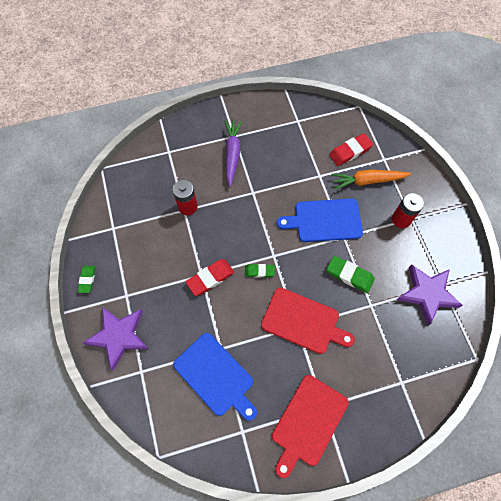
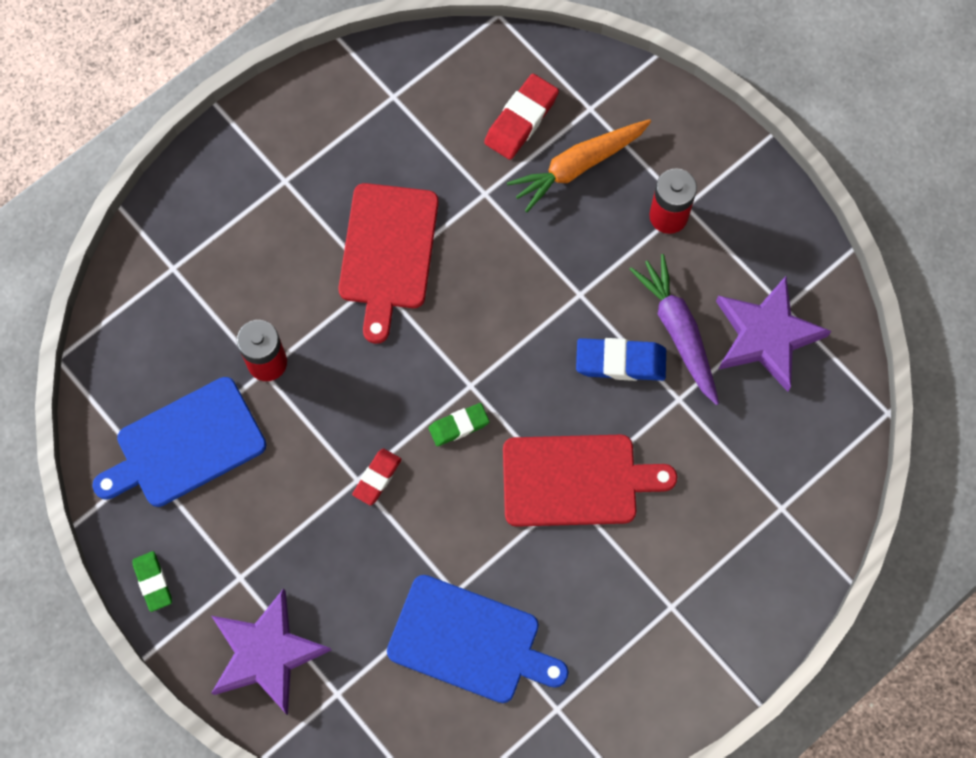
camera: 25 degrees left, 5 degrees up
(210, 278) = (377, 478): red eraser -> red eraser, size x0.64
(232, 154) = (300, 220): purple carrot -> purple carrot (678, 331)
(308, 422) = (657, 644): red cutting board -> red cutting board (387, 253)
(324, 220) = (532, 278): blue cutting board -> blue cutting board (185, 445)
(349, 275) = (620, 362): green eraser -> blue eraser

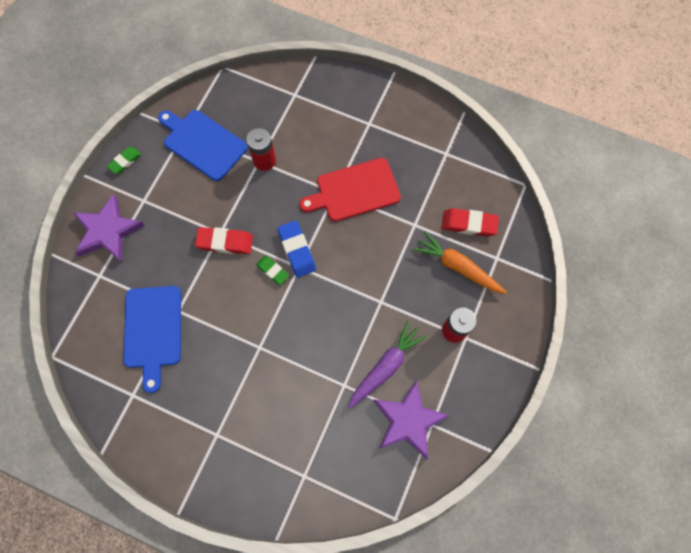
camera: 65 degrees right, 0 degrees up
(377, 478) = (225, 242): red eraser -> red eraser, size x1.57
(576, 480) = (269, 348): red cutting board -> none
(620, 362) = (351, 342): blue eraser -> blue eraser (297, 250)

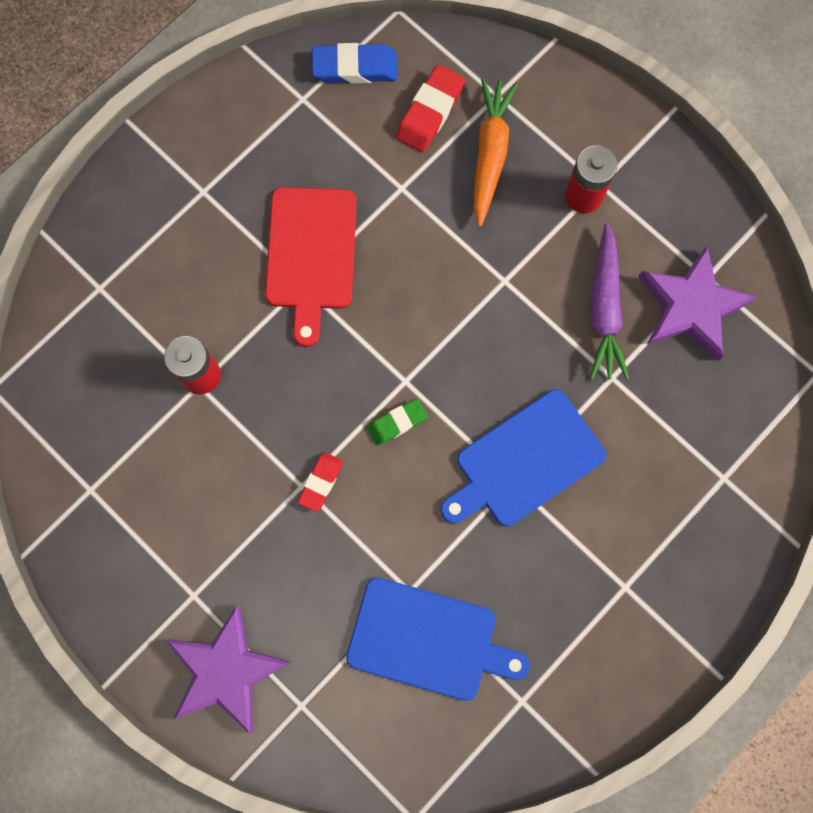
camera: 70 degrees left, 5 degrees up
(125, 161) = (106, 608): green eraser -> none
(203, 143) = (126, 466): blue cutting board -> blue cutting board (524, 461)
(225, 242) = (321, 482): red eraser -> red eraser, size x0.64
(297, 250) = (377, 375): blue eraser -> blue eraser (355, 68)
(385, 366) = (604, 309): purple carrot -> purple carrot turned 150 degrees counterclockwise
(457, 266) = (490, 154): orange carrot -> orange carrot turned 135 degrees clockwise

